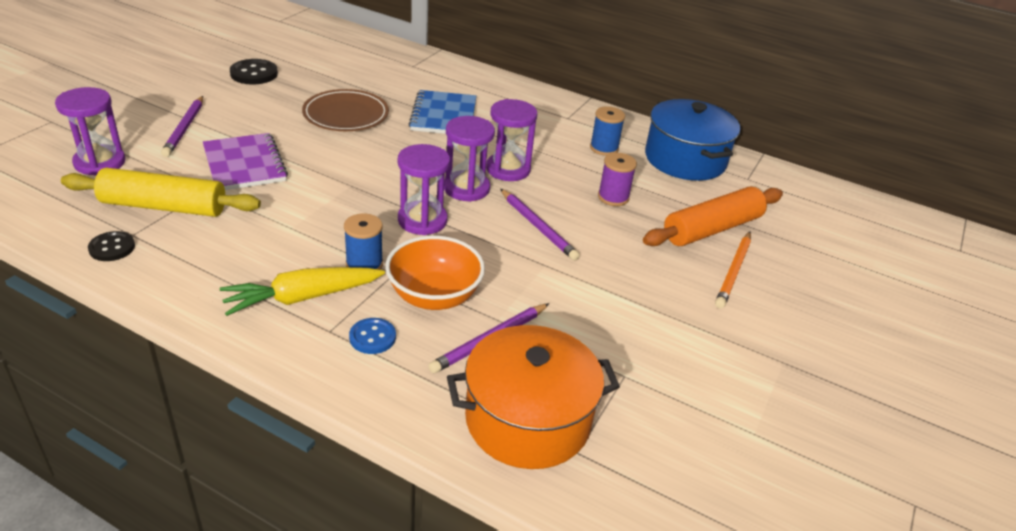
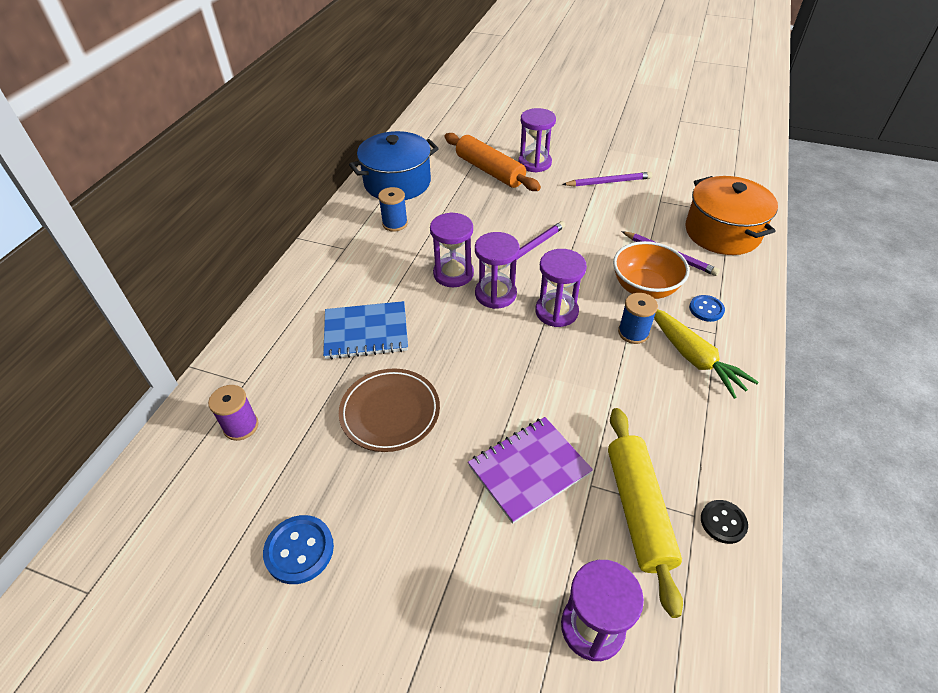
camera: 95 degrees left, 10 degrees up
(184, 128) = (476, 568): purple pencil -> purple pencil (608, 182)
(254, 74) = (299, 550): black button -> blue button
(613, 197) = (470, 215): purple spool -> purple spool (241, 426)
(733, 271) = (534, 163): orange pencil -> purple hourglass

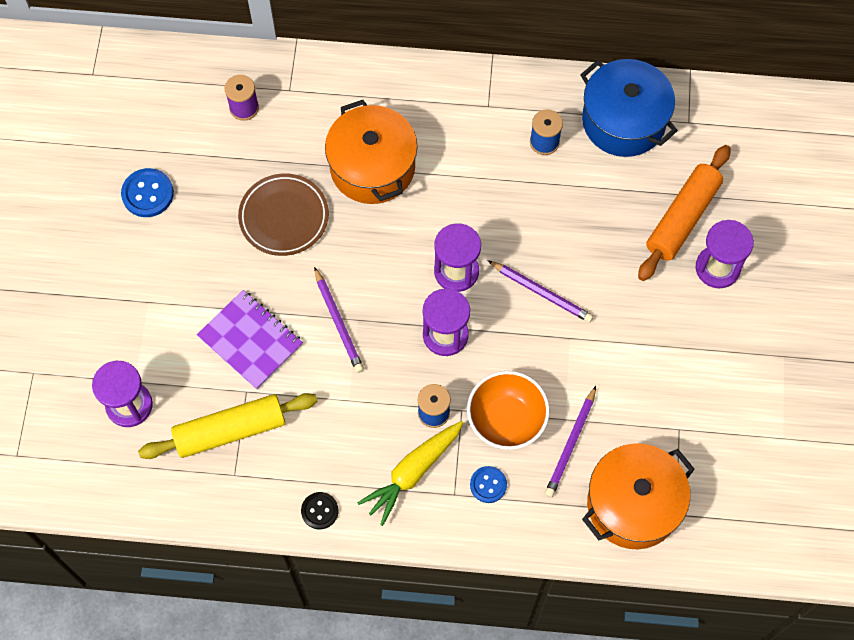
camera: 75 degrees right, 20 degrees up
(366, 332) = (372, 167): blue notebook -> orange pot
(453, 274) = (476, 223): purple hourglass -> none
(608, 182) = (701, 363): purple pencil -> purple pencil (338, 322)
(723, 522) = (232, 497): black button -> black button (319, 511)

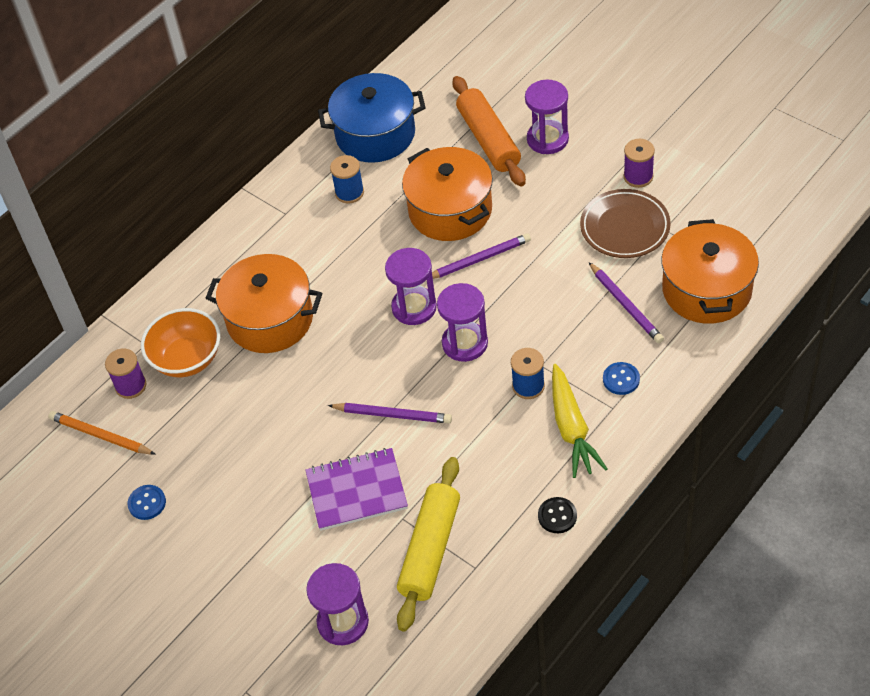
camera: 50 degrees left, 15 degrees down
(148, 194) = (147, 503): blue button -> blue button, size x0.67
(186, 118) = (100, 436): none -> orange pencil
(284, 217) = (260, 407): brown plate -> brown plate (625, 227)
(506, 420) = (572, 338): orange bowl -> orange bowl (187, 359)
(579, 236) = (450, 210): none -> orange pot
(726, 372) = (638, 177): none -> purple spool

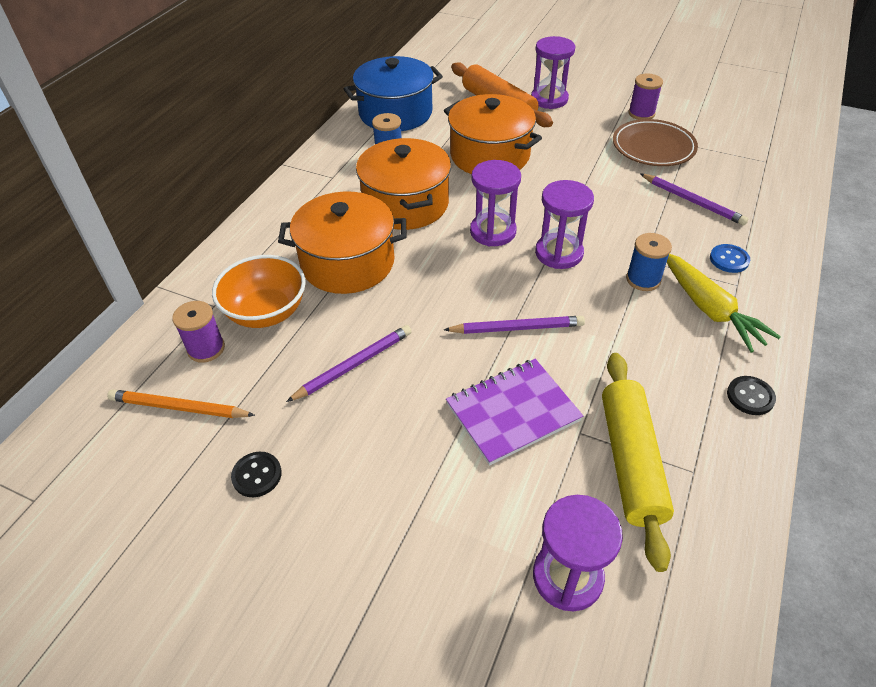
camera: 20 degrees left, 5 degrees down
(147, 503) = (257, 475): blue button -> black button
(479, 259) = (536, 186): purple pencil -> purple pencil (354, 365)
(706, 290) = (755, 180): orange pot -> orange pot (405, 204)

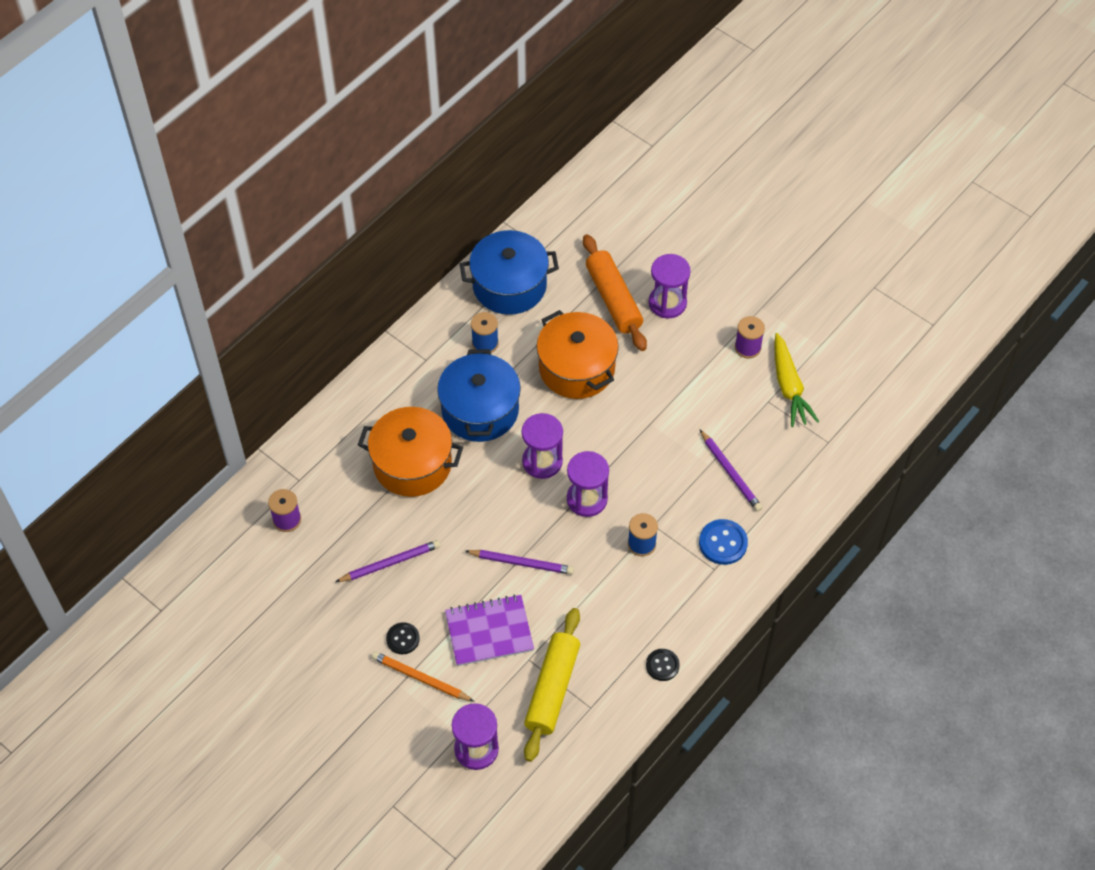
camera: 15 degrees right, 10 degrees up
(179, 407) = (261, 565): orange pencil -> orange pencil (420, 678)
(257, 475) = (304, 631): black button -> black button (403, 639)
(266, 312) = (337, 497): orange bowl -> none
(405, 204) = (480, 410): orange pot -> blue pot
(653, 147) = (733, 397): brown plate -> none
(709, 309) = (678, 585): yellow carrot -> yellow carrot (789, 386)
(729, 259) = (723, 543): blue button -> blue button, size x1.50

